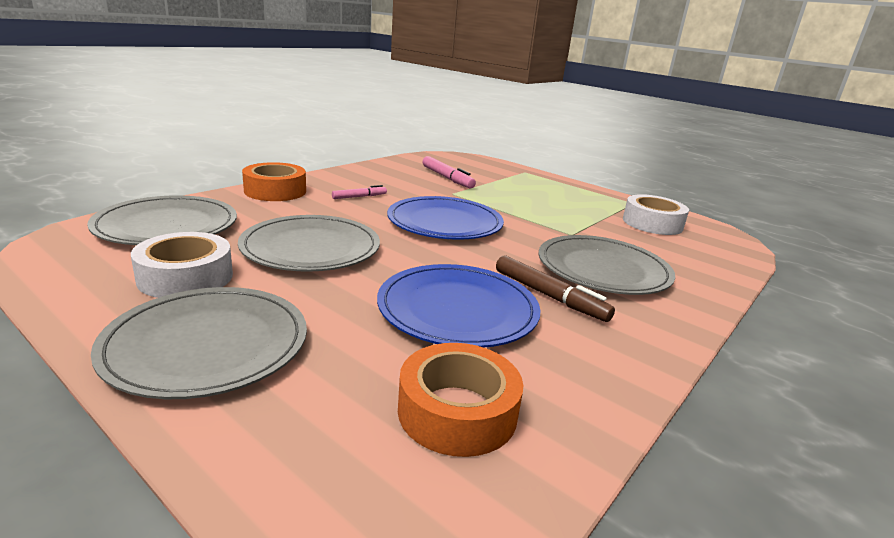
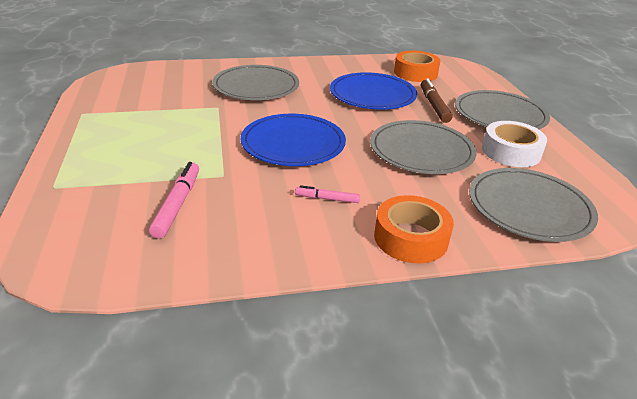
camera: 140 degrees left, 10 degrees up
(549, 296) = (316, 86): brown marker -> brown marker (433, 105)
(652, 223) = (132, 96): white tape -> none

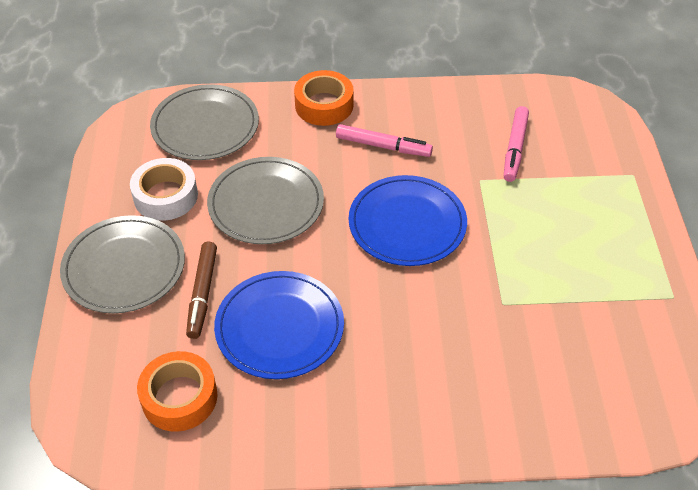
camera: 170 degrees left, 15 degrees up
(256, 86) = (452, 361): grey plate -> none
(327, 199) = (383, 146): pink marker -> pink marker, size x1.67

